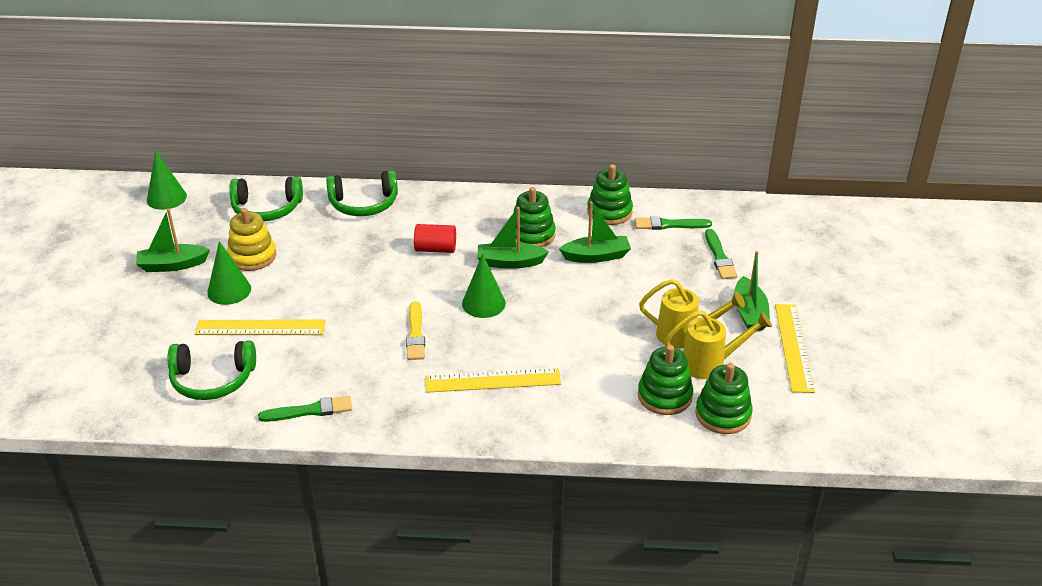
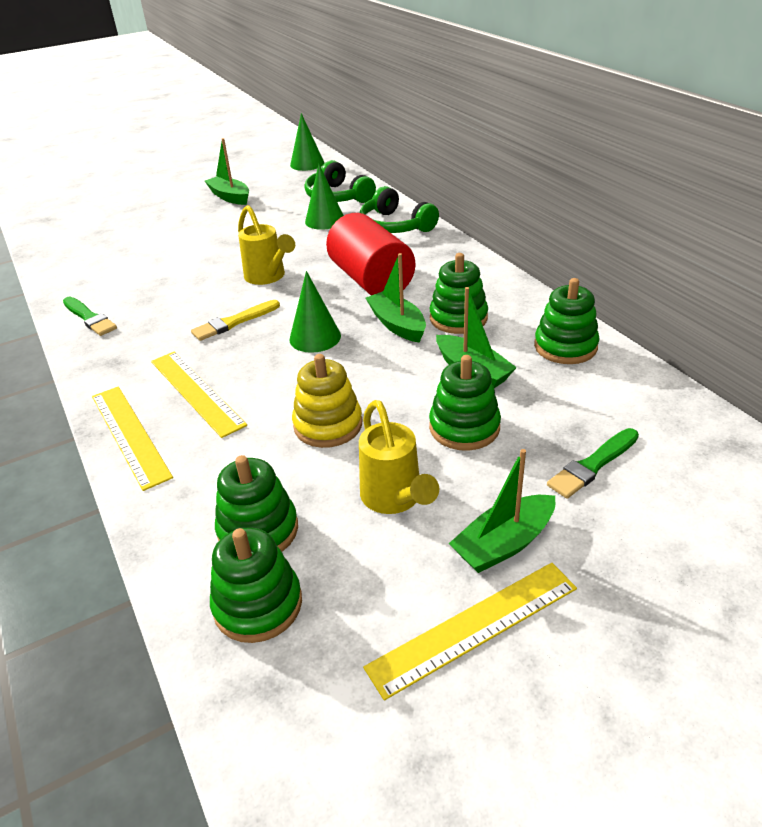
camera: 60 degrees right, 0 degrees up
(212, 380) = (104, 265): green headphones -> none
(229, 290) = (219, 226): green cone -> green cone (325, 220)
(252, 256) = (271, 216): yellow stacking toy -> yellow stacking toy (328, 425)
(260, 327) = (183, 255): yellow ruler -> yellow ruler (130, 435)
(435, 249) = (371, 280): red cylinder -> red cylinder, size x1.87
(647, 284) = (464, 427): none -> green stacking toy
(669, 225) = (602, 397): green brush -> none
(711, 364) = (357, 548): yellow watering can -> yellow watering can (268, 277)

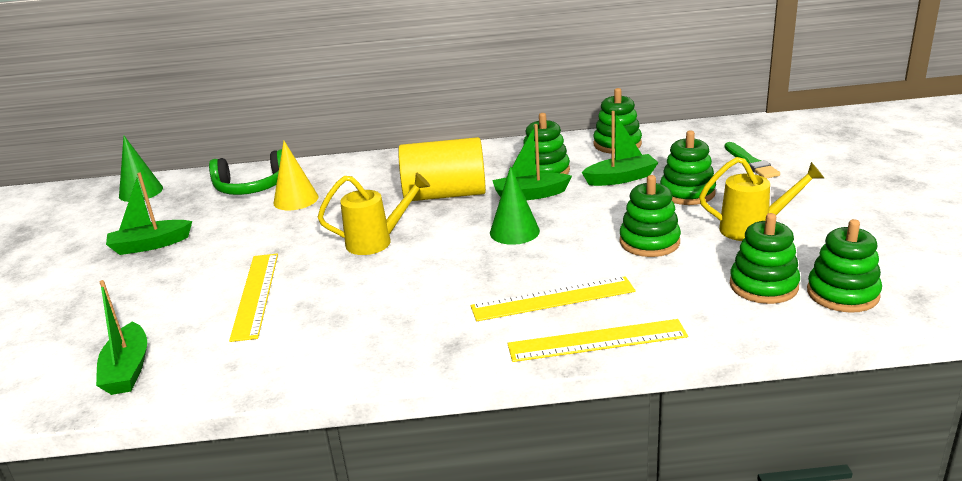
camera: 65 degrees left, 10 degrees down
(89, 318) = (335, 360): green brush -> none
(234, 322) = (446, 268): yellow brush -> none
(325, 220) = (296, 200): green cone -> yellow cone
(328, 425) = (649, 242): yellow stacking toy -> green stacking toy
(371, 280) = (445, 194): red cylinder -> yellow cylinder
(395, 226) = (357, 170): green headphones -> none
(474, 627) = (880, 223): yellow ruler -> yellow ruler (255, 295)
(504, 543) = (812, 202): green boat -> green boat (128, 370)

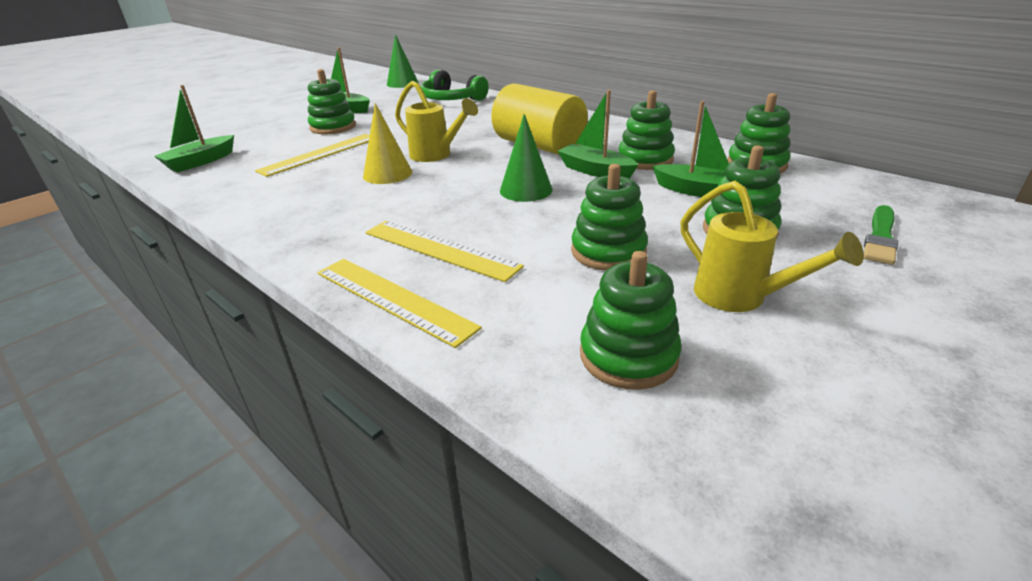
camera: 45 degrees right, 5 degrees up
(296, 200) = (454, 114): yellow cone -> yellow cone (387, 174)
(842, 294) = (703, 430): green stacking toy -> green stacking toy (333, 127)

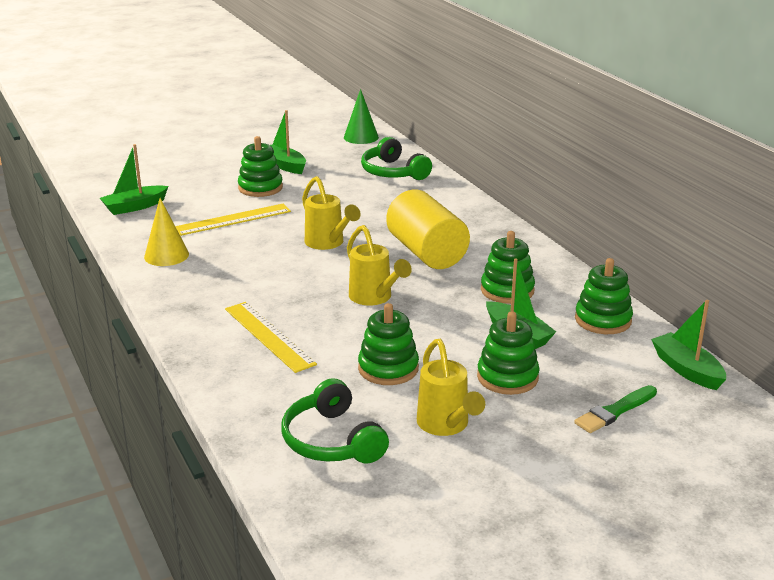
camera: 20 degrees right, 5 degrees down
(387, 174) = (275, 255): yellow cone -> yellow cone (166, 255)
(393, 299) = (214, 365): yellow ruler -> none
(526, 190) = (374, 298): green cone -> yellow watering can
(595, 171) = (450, 292): green boat -> green boat (687, 370)
(628, 356) = (332, 440): green stacking toy -> green headphones

